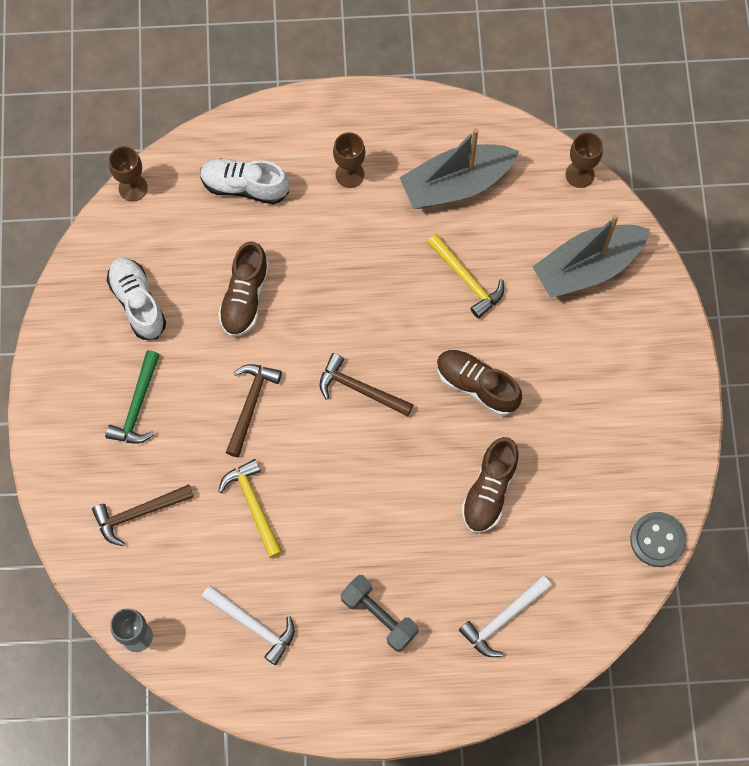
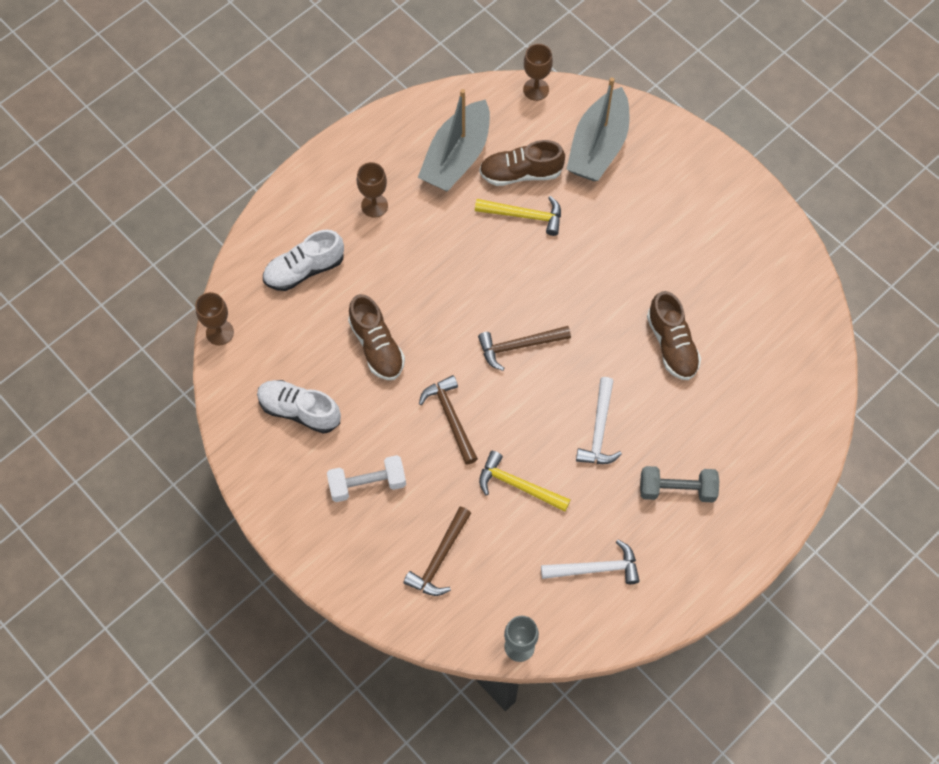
camera: 40 degrees left, 5 degrees down
(137, 406) = (367, 484): green hammer -> white dumbbell
(476, 385) = (597, 281): brown shoe -> brown shoe (520, 173)
(503, 619) = (761, 422): white hammer -> white hammer (599, 430)
(657, 540) = (810, 289): grey button -> none

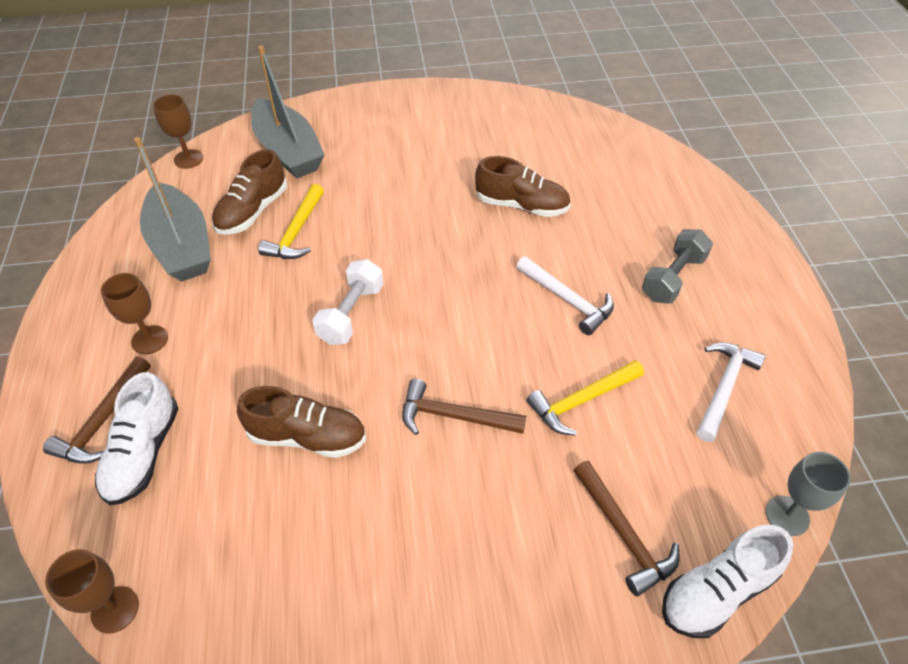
camera: 55 degrees left, 15 degrees down
(299, 410) = (310, 576): white shoe -> white shoe (716, 591)
(367, 484) = (470, 556): white dumbbell -> white dumbbell (351, 314)
(518, 346) = (424, 311): brown hammer -> brown hammer (103, 421)
(524, 216) = (296, 232): yellow hammer -> yellow hammer turned 150 degrees clockwise

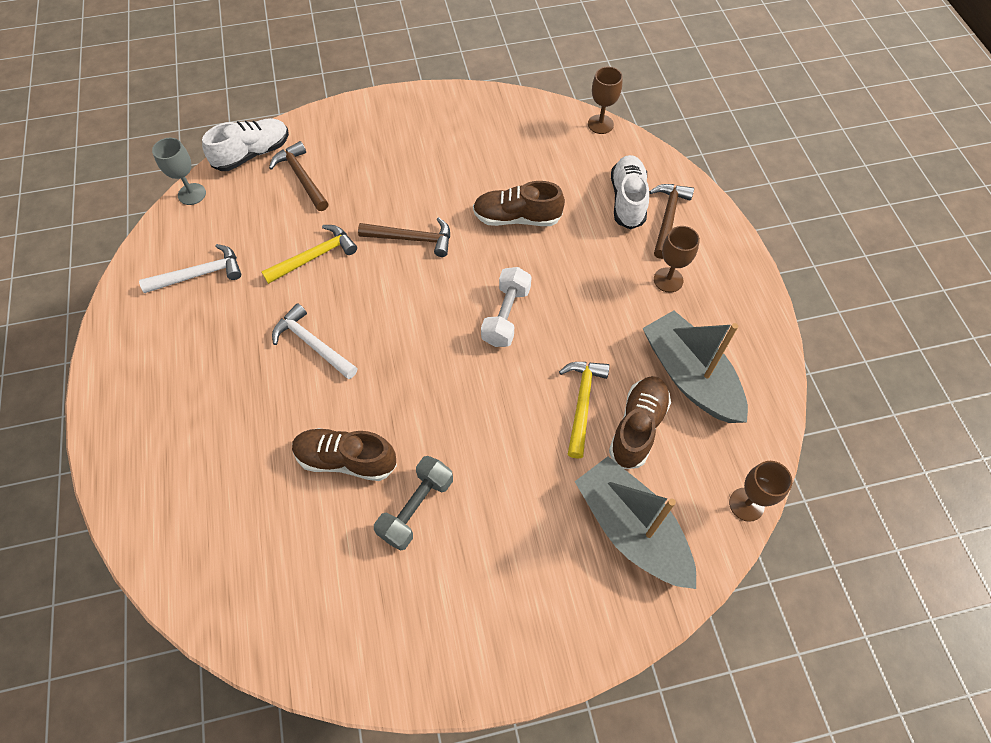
camera: 175 degrees right, 10 degrees up
(673, 278) = (207, 375): grey dumbbell -> grey dumbbell (416, 508)
(724, 387) = (200, 274): white hammer -> white hammer turned 135 degrees counterclockwise

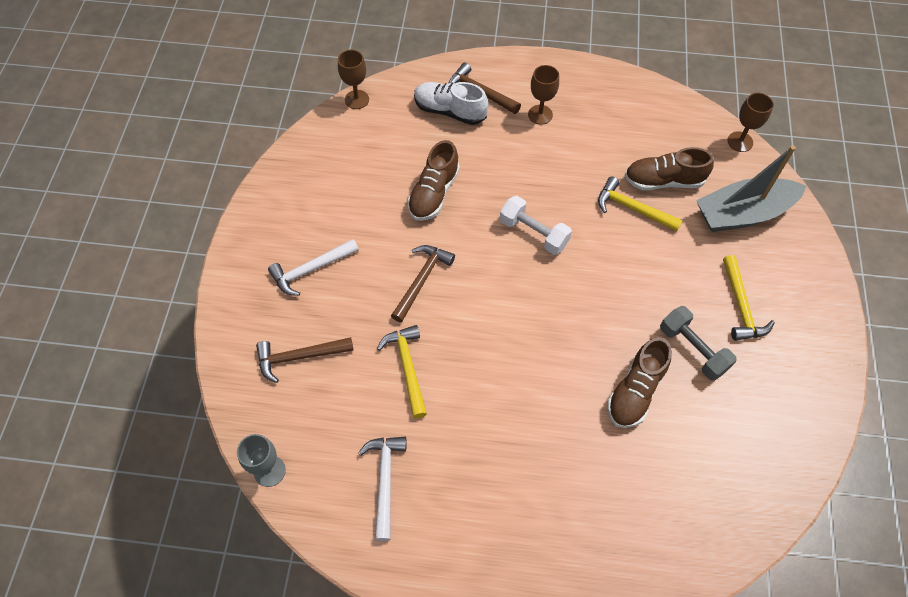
camera: 70 degrees left, 0 degrees up
(253, 154) = (242, 398): white shoe -> none
(313, 344) = (508, 391): white hammer -> white hammer (310, 269)
(493, 551) = (740, 306): none -> yellow hammer
(637, 427) = (663, 181): brown shoe -> brown shoe turned 45 degrees counterclockwise
(690, 376) = (631, 134): grey boat -> none

